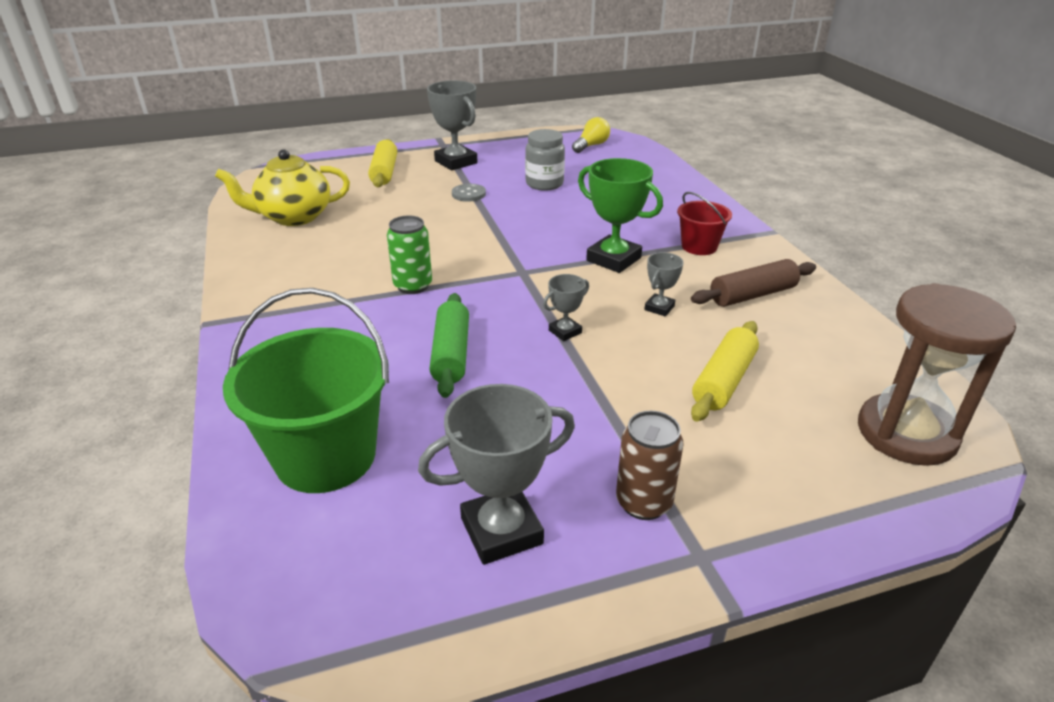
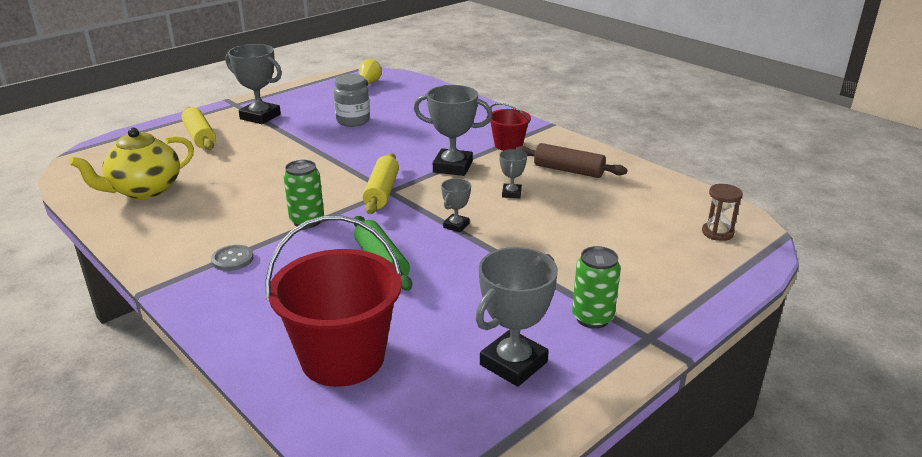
camera: 25 degrees left, 5 degrees down
(325, 456) = (343, 358): green bucket -> red bucket
(468, 194) = (294, 140): grey button -> grey button (232, 259)
(613, 259) = (452, 167): green trophy -> grey trophy
(643, 502) = (592, 318): brown can -> green can
(723, 381) = (589, 230): yellow rolling pin -> yellow rolling pin (382, 192)
(752, 295) = (568, 170): brown rolling pin -> brown rolling pin turned 75 degrees clockwise
(906, 433) = (717, 233): brown hourglass -> brown hourglass, size x0.48

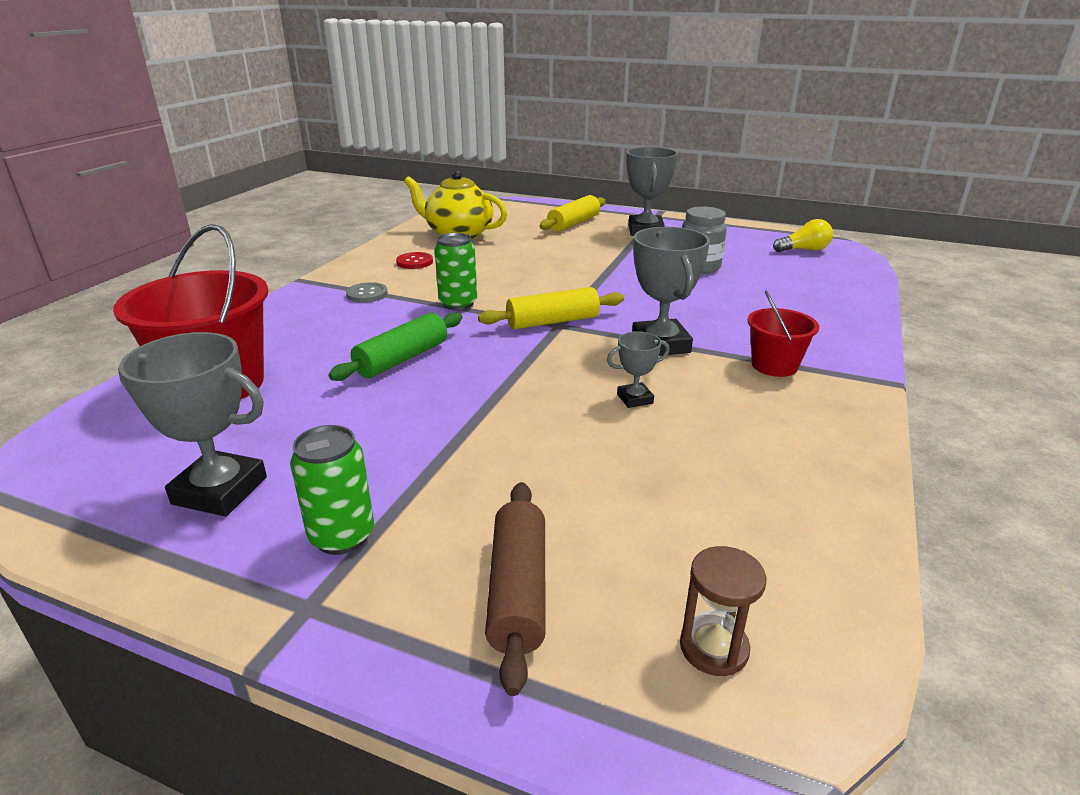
camera: 65 degrees right, 0 degrees up
(185, 224) = (414, 262): none -> red button
(456, 225) = (514, 381): grey trophy -> none
(568, 170) = (760, 429): brown rolling pin -> brown rolling pin (518, 591)

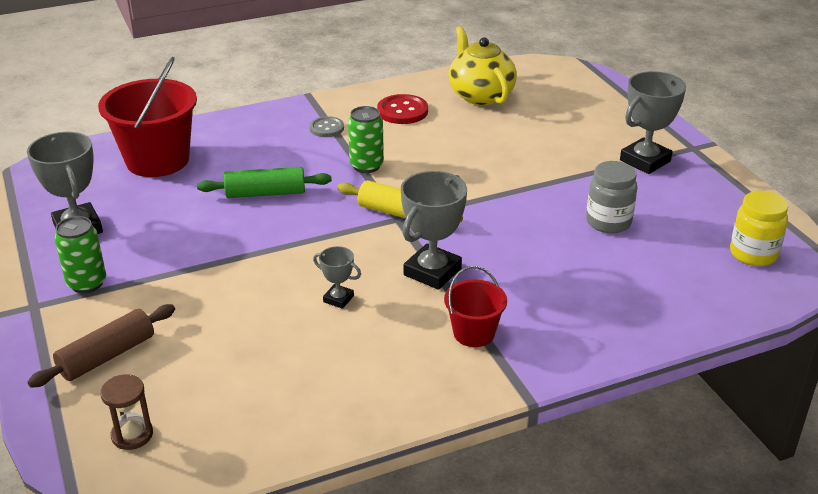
camera: 45 degrees right, 5 degrees up
(414, 262) = (402, 111): red button -> red button, size x1.51
(573, 223) = (597, 123): yellow rolling pin -> none
(804, 250) = (753, 254): yellow light bulb -> yellow jar

